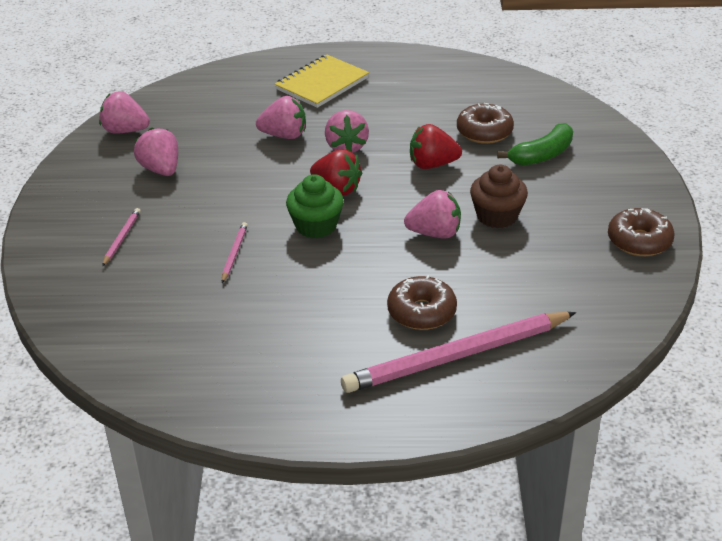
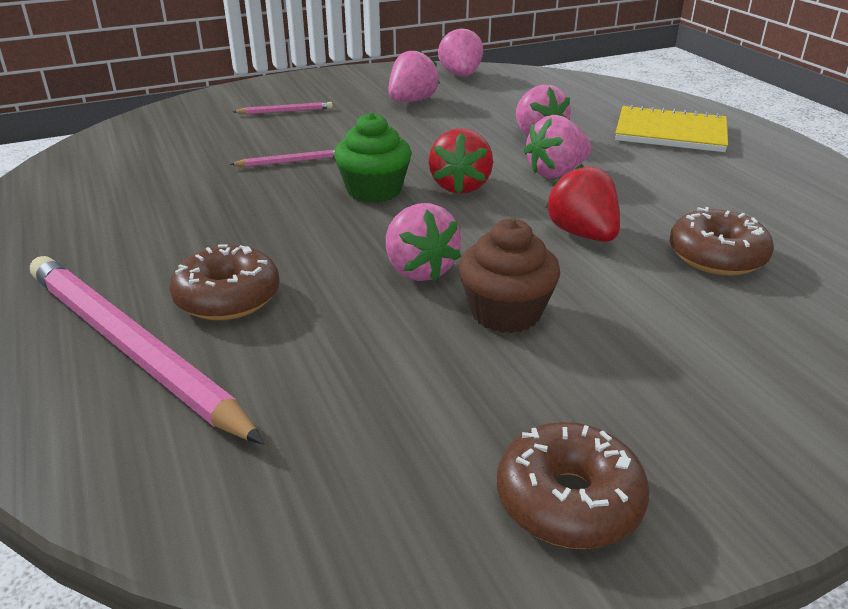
camera: 65 degrees right, 5 degrees down
(542, 155) = (722, 321): green banana -> none

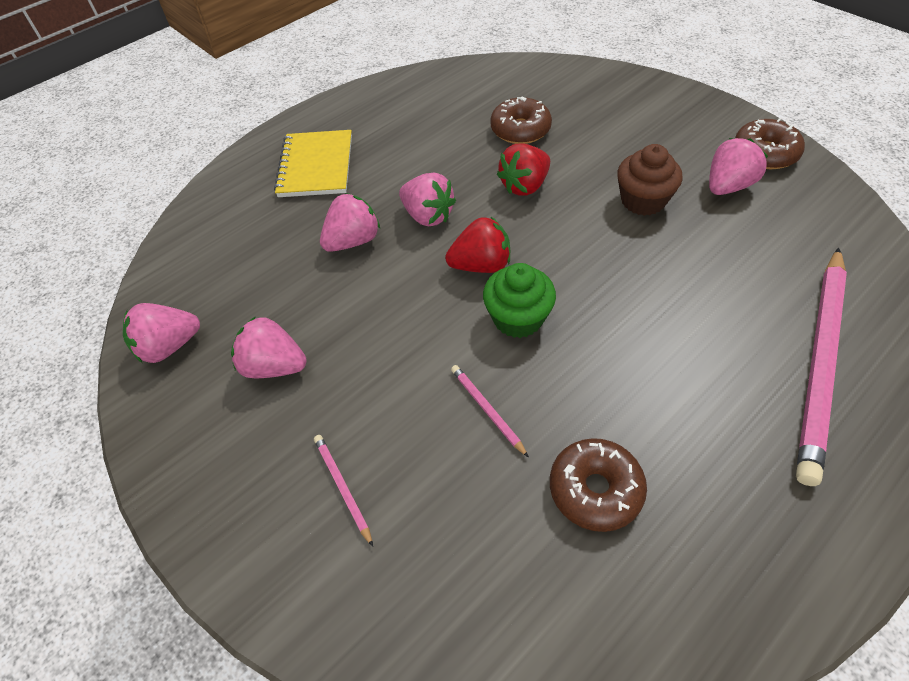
camera: 105 degrees left, 20 degrees up
(228, 297) = (730, 339): brown donut -> brown donut (595, 490)
(419, 270) = (623, 251): pink strawberry -> pink strawberry (727, 186)

